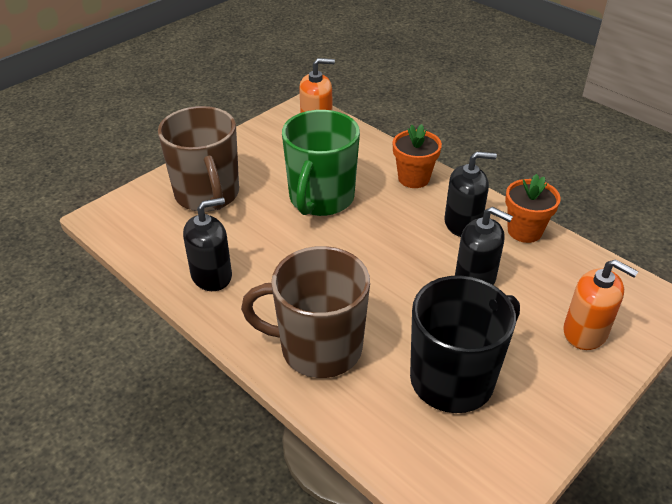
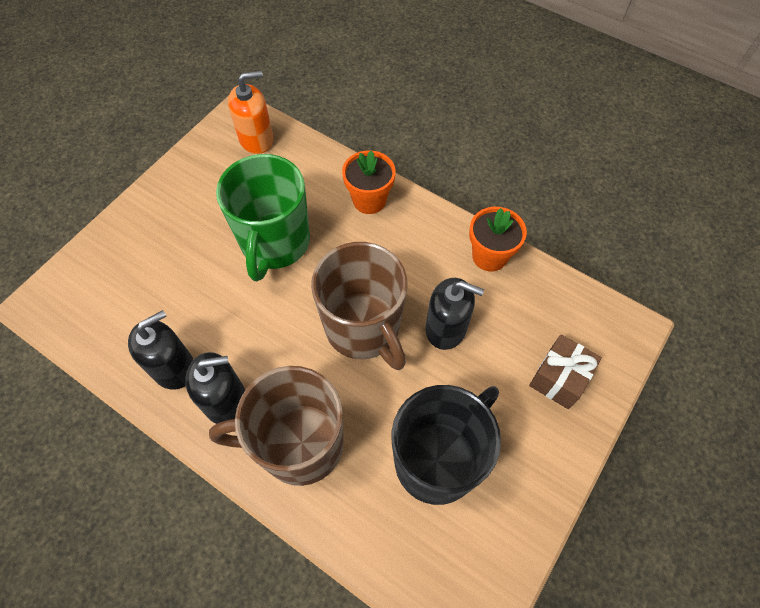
camera: 10 degrees left, 20 degrees up
(207, 195) = (151, 255): brown mug -> brown mug (363, 328)
(462, 224) = (426, 256): black soap dispenser -> black soap dispenser (225, 400)
(585, 332) = (559, 378): orange soap dispenser -> brown gift

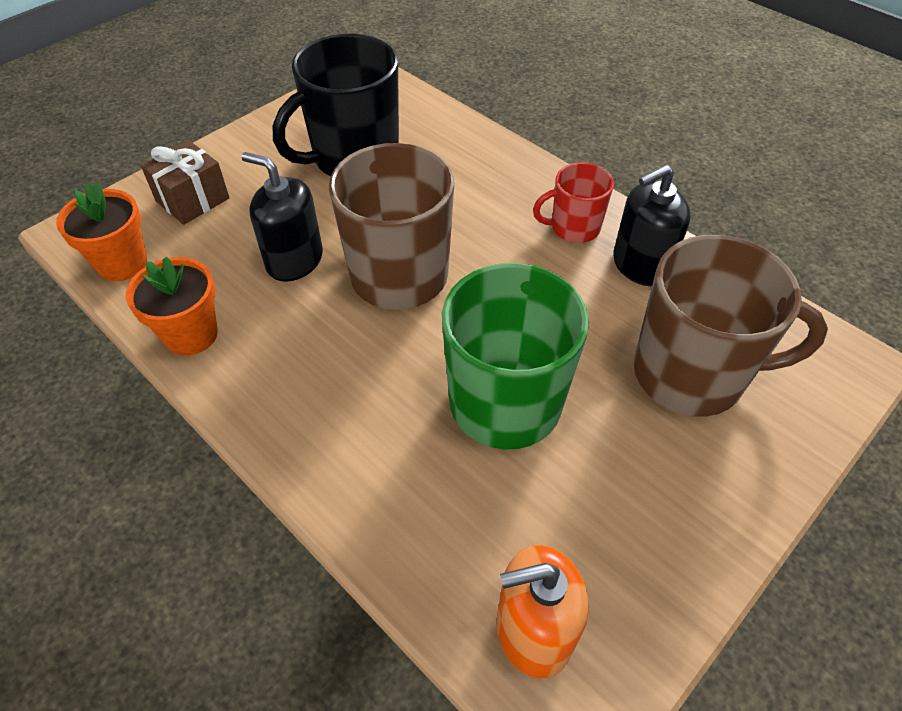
camera: 170 degrees left, 10 degrees down
(225, 400) = (574, 228): black soap dispenser -> red mug
(299, 444) = (492, 184): brown mug -> brown mug (691, 374)
(369, 200) = (337, 450): orange flower pot -> orange flower pot (122, 263)

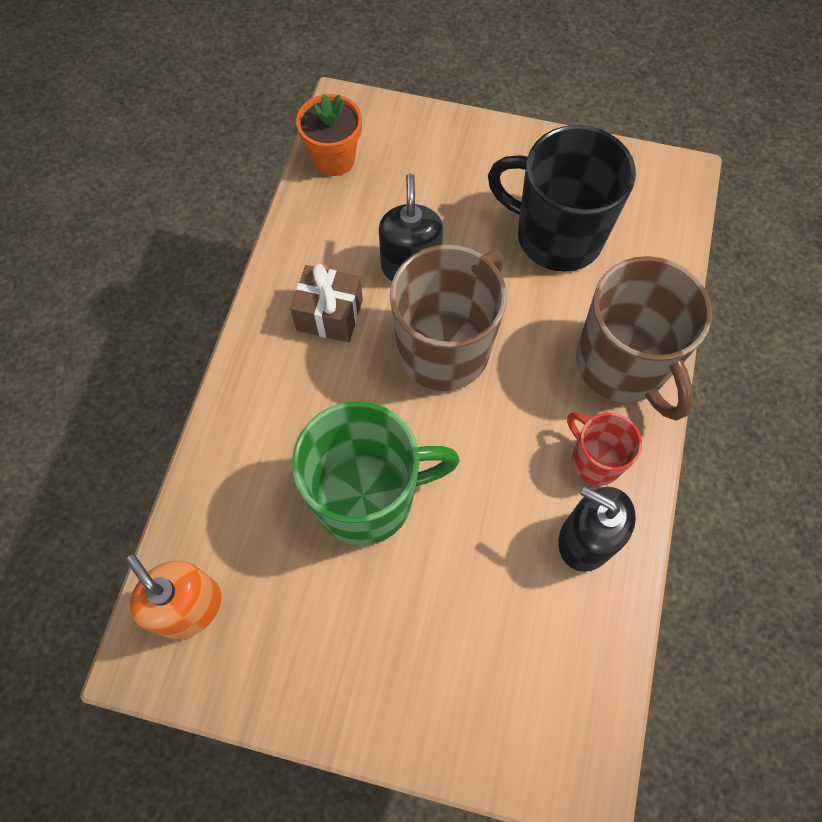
camera: 60 degrees right, 15 degrees up
(191, 335) = (299, 248): orange flower pot -> none
(192, 200) = (426, 156): brown gift -> brown gift (329, 315)
(691, 374) = (480, 634): brown mug -> brown mug (622, 365)

